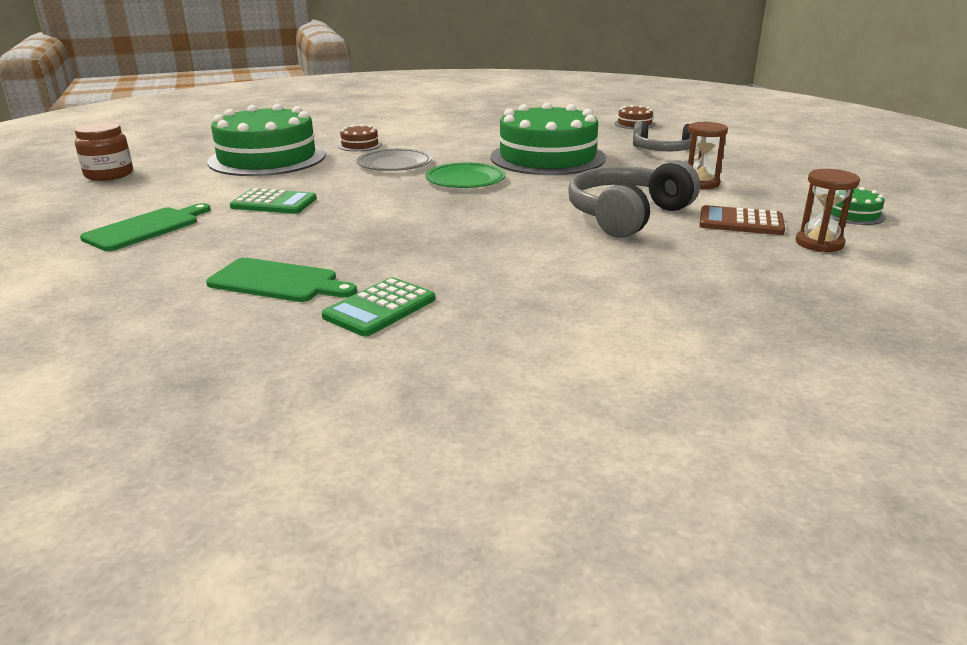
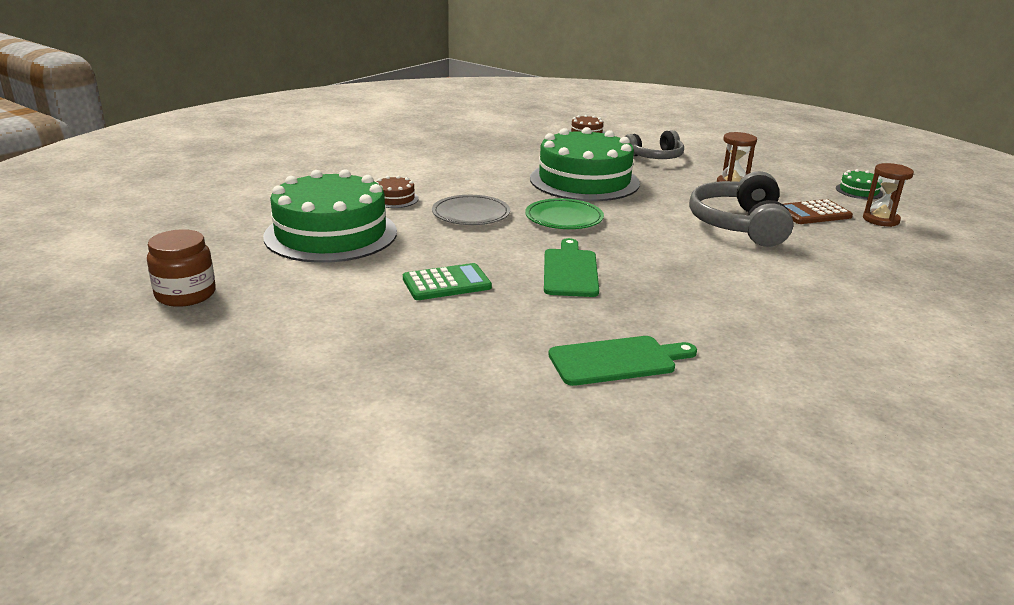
camera: 35 degrees left, 0 degrees up
(146, 228) = (378, 345): green cutting board -> green cutting board (570, 271)
(380, 308) = (736, 357): green calculator -> none

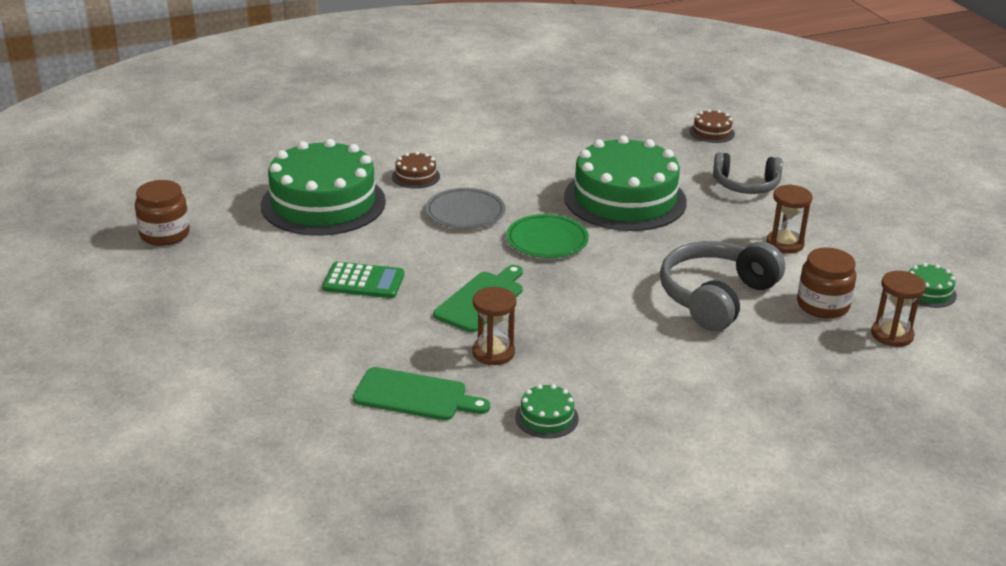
camera: 30 degrees right, 5 degrees up
(635, 306) = (493, 353): none -> brown hourglass
(749, 342) = (546, 417): none -> green cake
(813, 213) = (823, 305): brown calculator -> brown jar

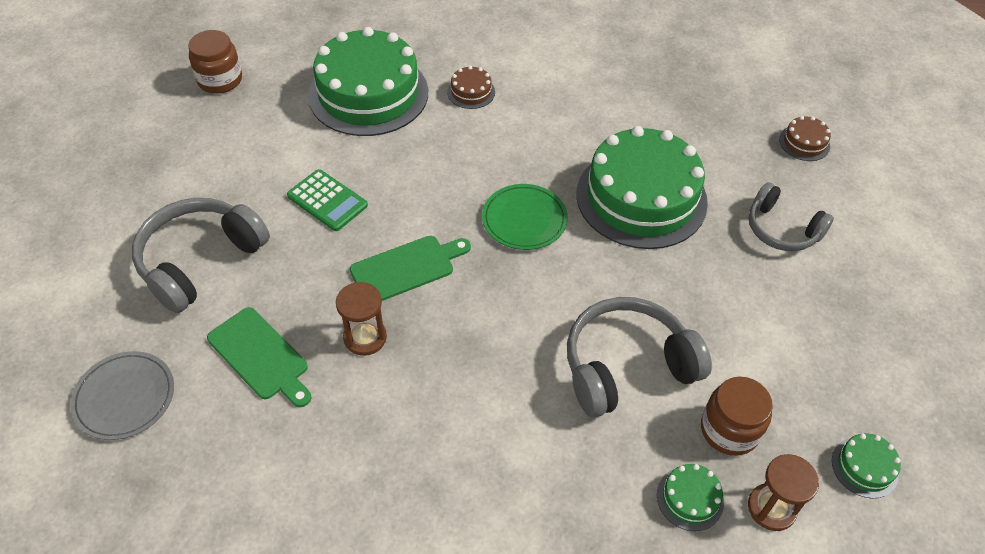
camera: 30 degrees right, 20 degrees up
(288, 357) = (200, 261): none -> grey headphones
(465, 212) = (479, 154): grey plate -> grey plate (124, 397)
(546, 417) = (346, 441): green cake -> green cake (690, 498)
(785, 244) = (758, 327): brown hourglass -> none

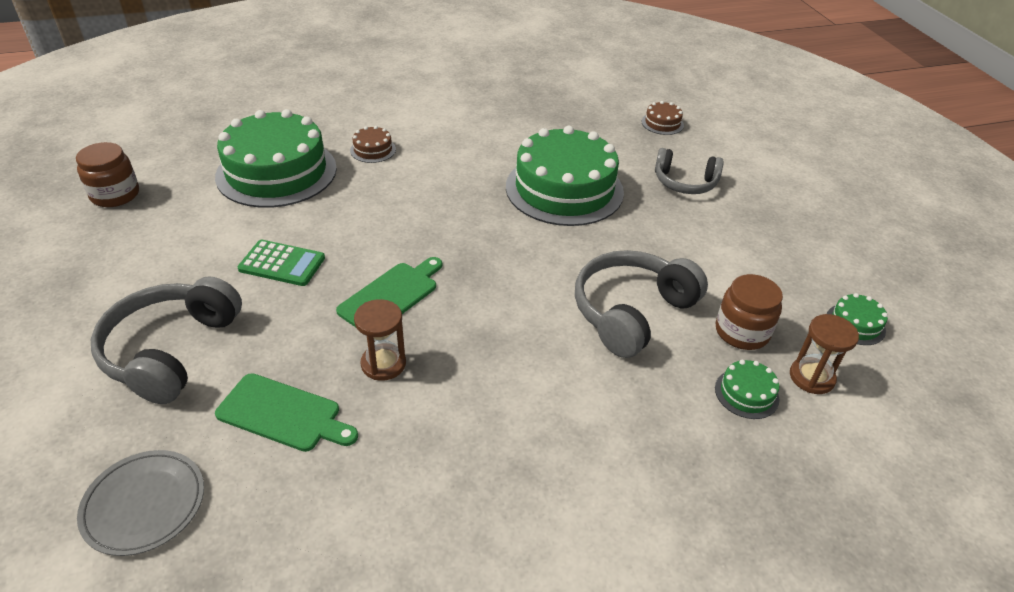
camera: 25 degrees left, 10 degrees down
(524, 219) = (477, 230): green plate -> none

